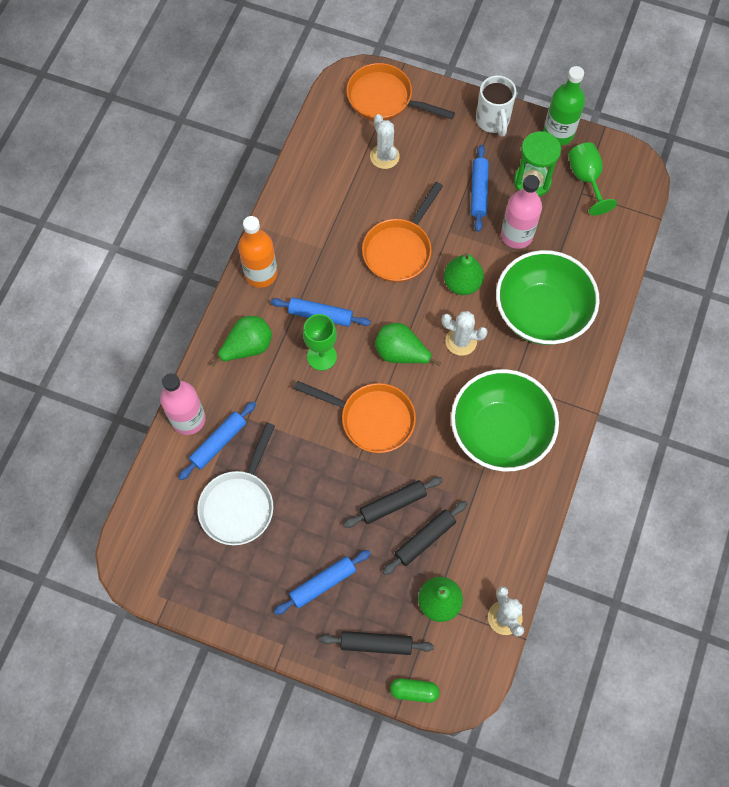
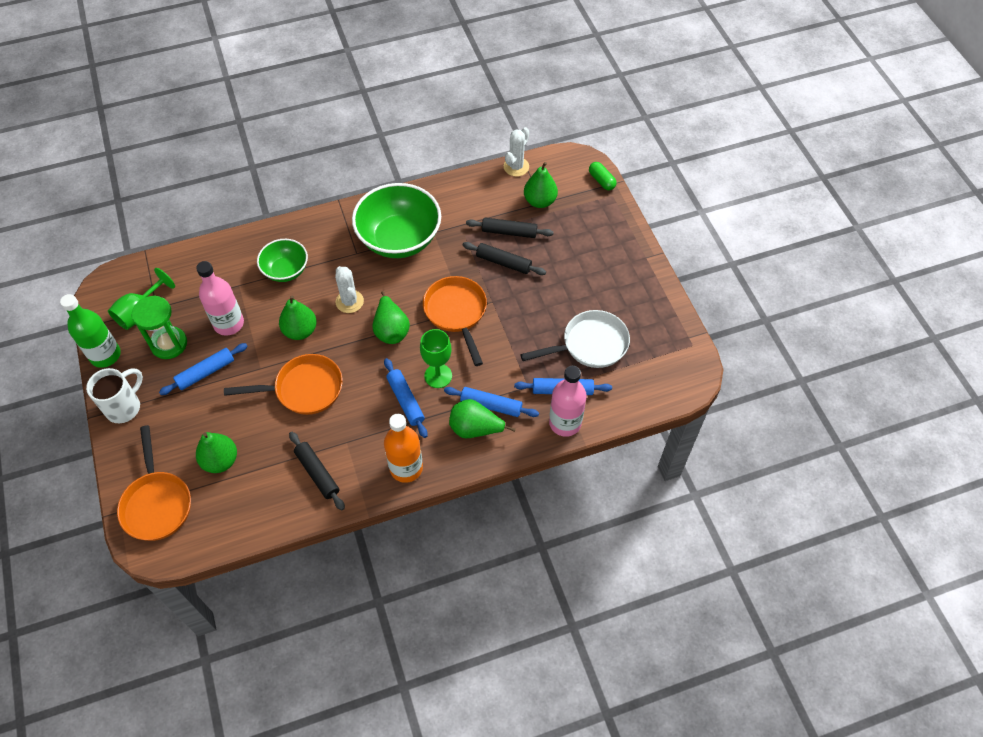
camera: 130 degrees left, 10 degrees down
(323, 583) = (590, 263): blue rolling pin -> blue rolling pin (491, 405)
(376, 644) = (596, 214): black rolling pin -> black rolling pin (317, 473)
(384, 156) = (220, 461): white cactus -> green pear
(541, 313) = (286, 270): green bowl -> green bowl, size x0.56

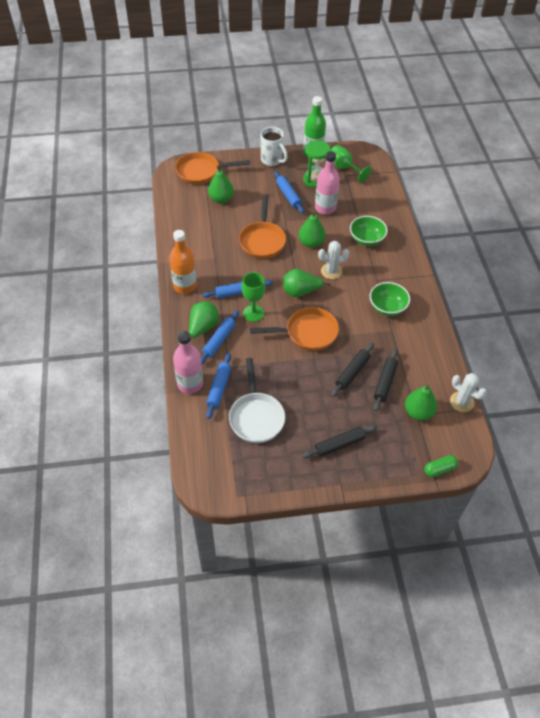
camera: 100 degrees right, 5 degrees down
(317, 473) = (196, 241): black rolling pin -> black rolling pin (339, 444)
(399, 239) = (387, 307): green bowl -> green bowl, size x0.56

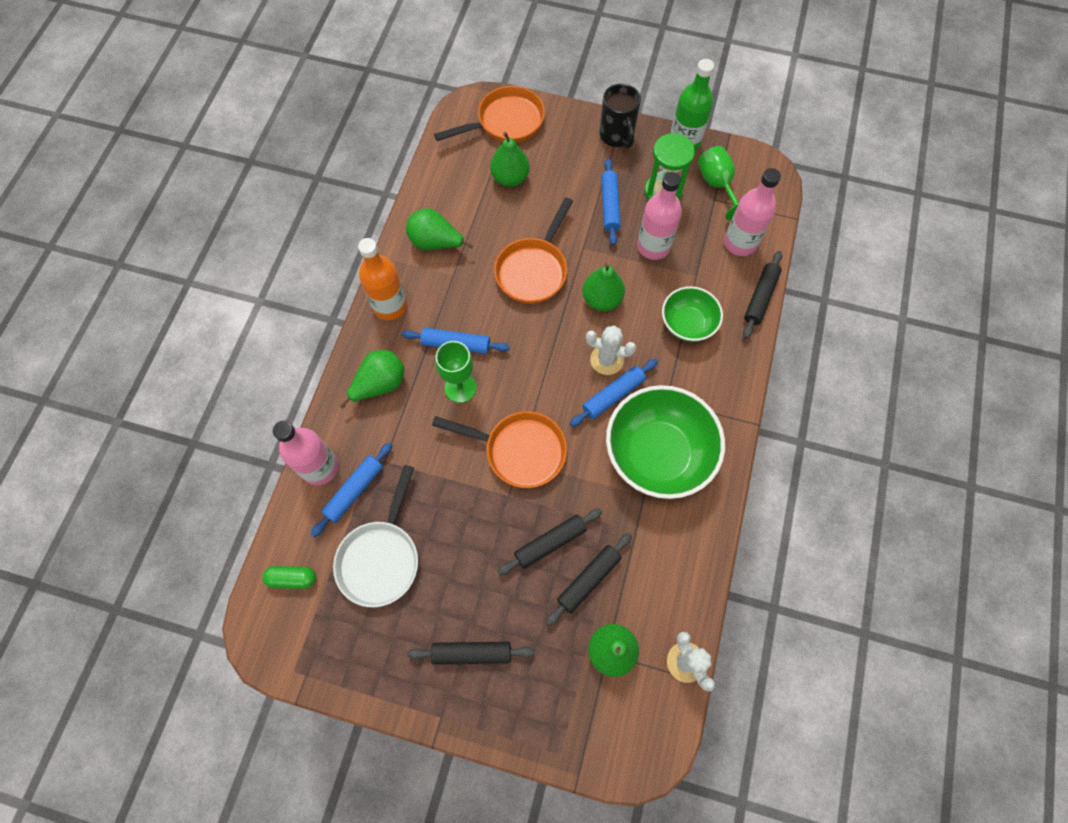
camera: 25 degrees right, 15 degrees up
(201, 172) = (505, 122): orange pan -> orange pan turned 135 degrees clockwise
(219, 340) = (392, 414): blue rolling pin -> blue rolling pin (613, 395)
(272, 160) = (617, 136): white mug -> black mug
(300, 292) = (544, 377): green pear -> green pear (435, 243)
(372, 192) = (740, 243): none -> pink bottle
(387, 307) = (658, 454): green bowl -> green bowl, size x1.78
(399, 214) = (760, 298): none -> black rolling pin
(439, 469) = (593, 759): green capsule -> green capsule (292, 578)

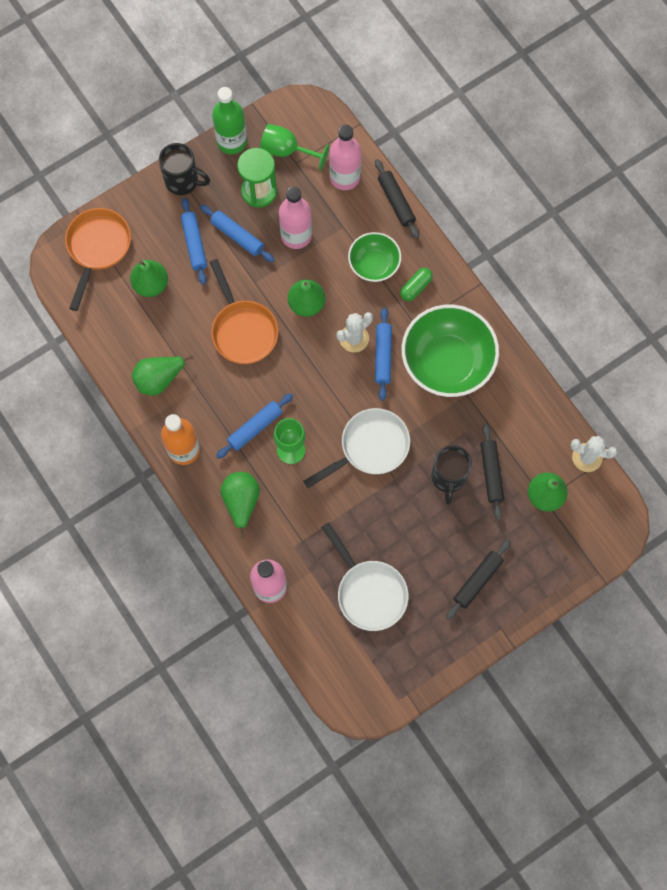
camera: 50 degrees left, 5 degrees up
(292, 578) = (335, 659): green capsule -> green capsule (415, 287)
(354, 491) = (306, 576): blue rolling pin -> blue rolling pin (194, 244)
(519, 450) = (370, 447): orange pan -> white pan
(550, 543) = (448, 478): black rolling pin -> black mug

